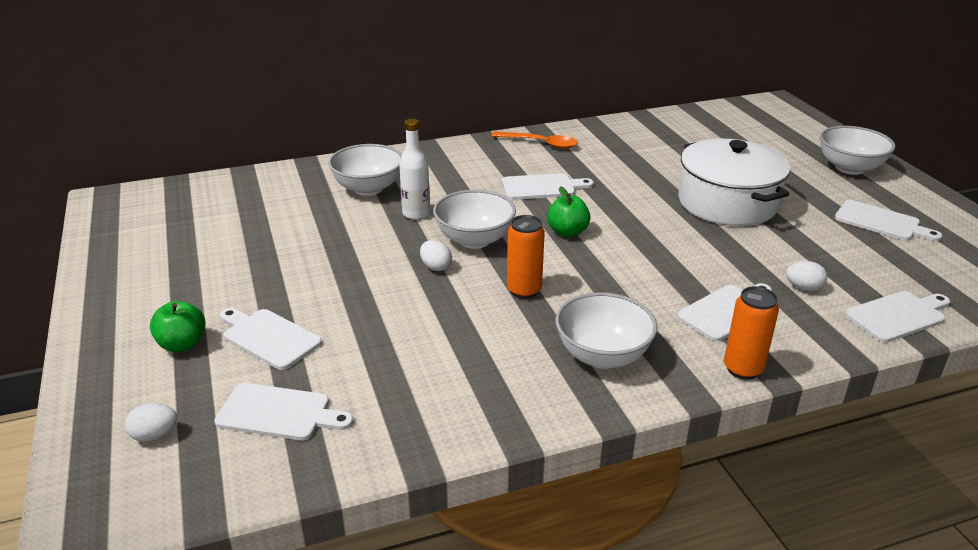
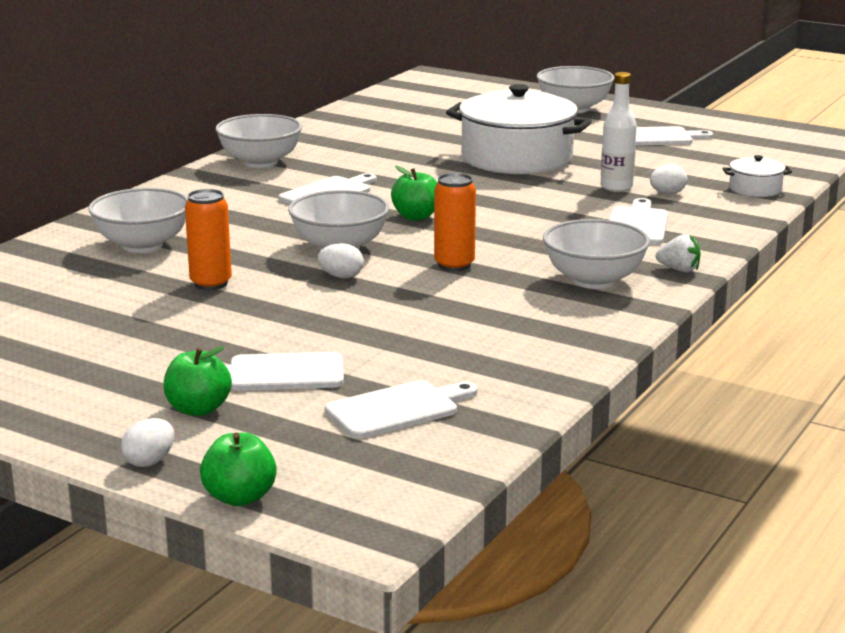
camera: 40 degrees left, 10 degrees down
(80, 438) = (240, 497): none -> green apple
(155, 435) = (311, 466): white egg -> white egg (149, 461)
(416, 214) = (239, 248): white bottle -> white bottle (616, 187)
(540, 144) = (260, 162): orange spoon -> white bowl
(690, 378) = (679, 270): none -> white strawberry
(742, 369) = (705, 252): orange can -> orange can (211, 283)
(898, 316) = (755, 189): white cutting board -> white pot

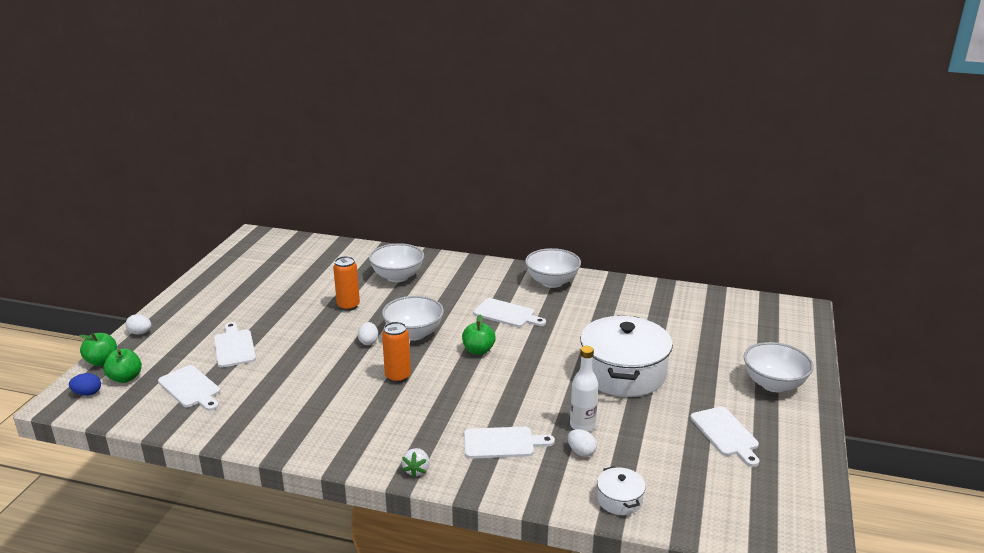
camera: 75 degrees right, 5 degrees up
(198, 409) = (193, 333): green apple -> green apple (125, 378)
(357, 506) = (87, 393): none -> blue egg
(594, 280) = (386, 434): white bowl -> none

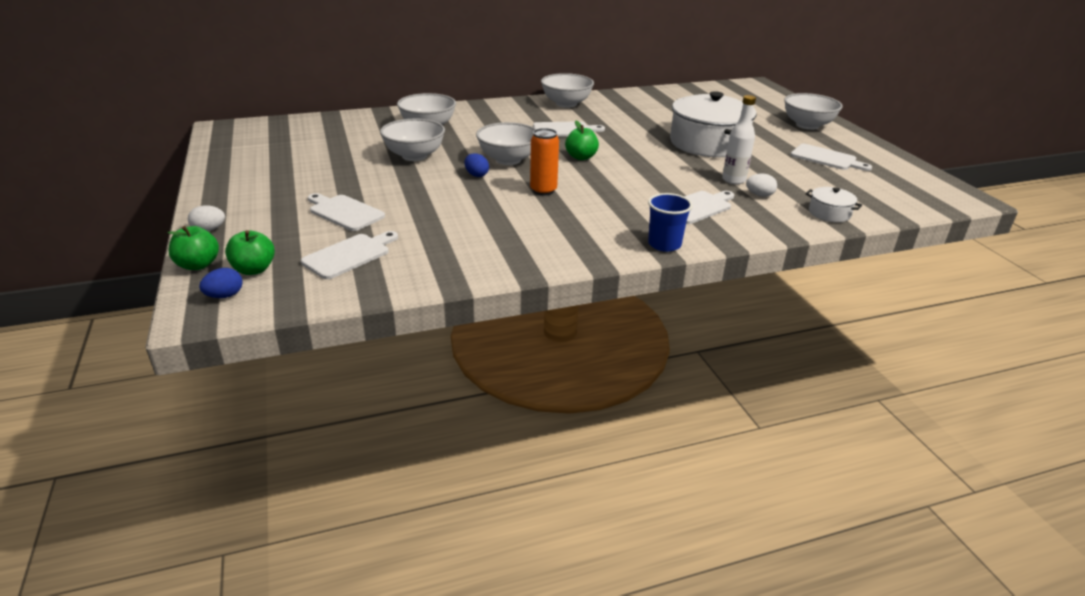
camera: 35 degrees left, 5 degrees up
(191, 388) = (349, 255): white cutting board -> white cutting board turned 60 degrees counterclockwise
(348, 306) = (414, 156): orange can -> white bowl
(368, 342) = (476, 175): white egg -> blue egg
(416, 470) = (664, 244): white strawberry -> blue cup

